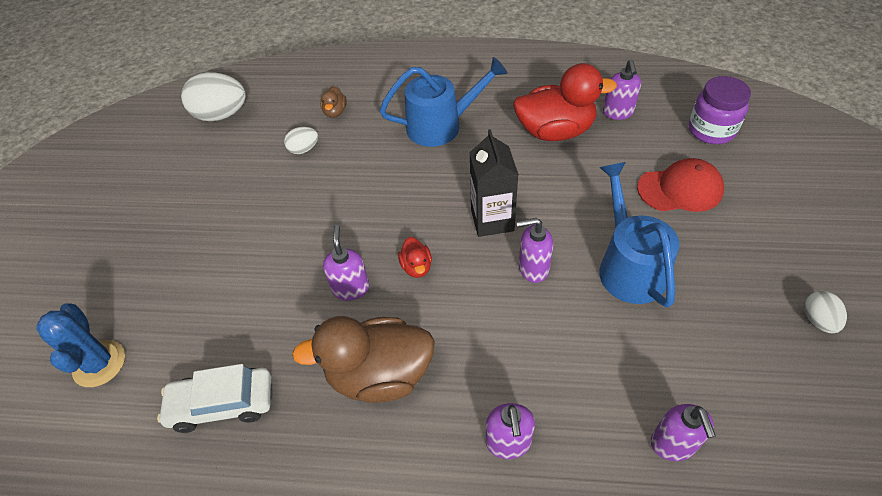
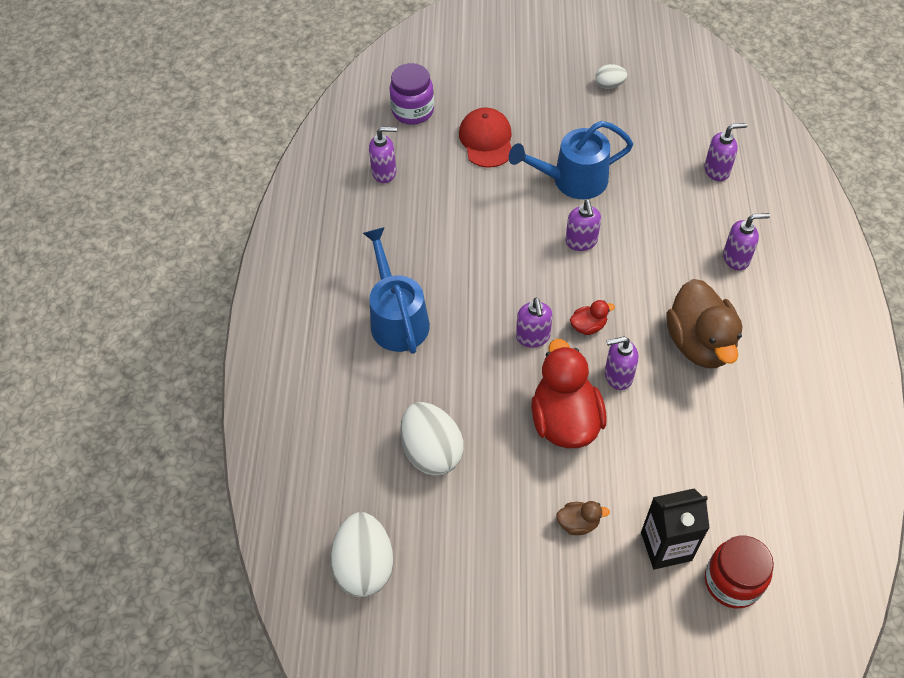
camera: 95 degrees left, 5 degrees up
(99, 364) = (732, 581): blue cactus -> red jar
(222, 403) = (748, 457): white car -> none
(304, 149) = (432, 451): white egg -> white egg, size x1.93
(335, 112) = (367, 428): brown duck -> brown duck (578, 523)
(409, 220) = (533, 337): none -> purple soap dispenser
(492, 220) = (529, 271): black carton -> black carton (666, 546)
(555, 131) = (410, 222): red duck -> red duck (565, 420)

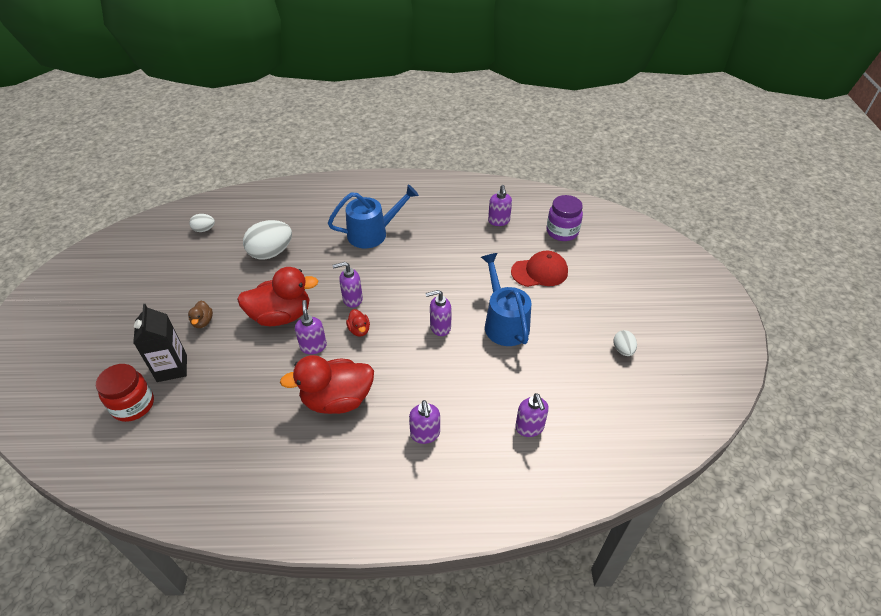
camera: 85 degrees right, 10 degrees down
(364, 565) = (204, 229): white egg -> white egg, size x0.52
(699, 343) = (337, 400): brown duck -> red duck

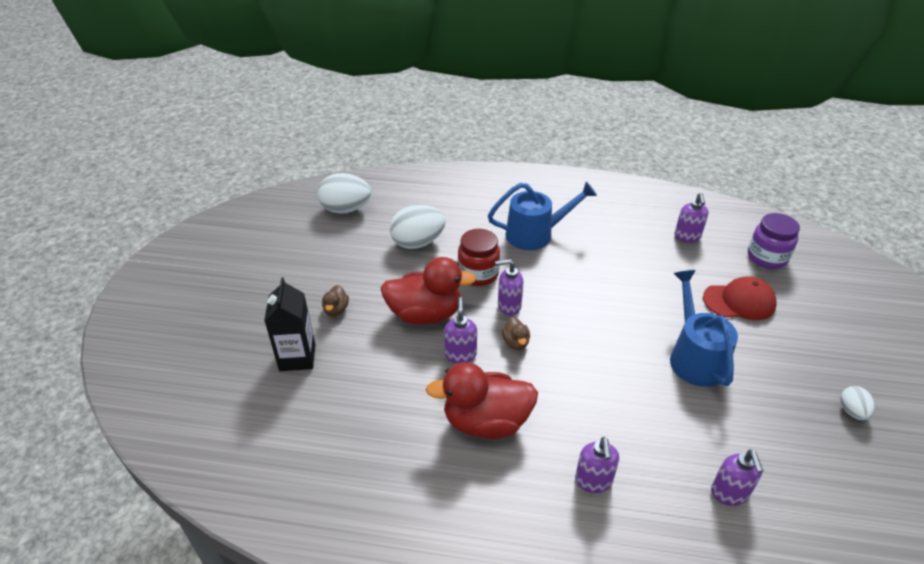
camera: 10 degrees right, 5 degrees down
(133, 405) = (251, 394): red jar -> red jar (478, 274)
(204, 229) = (346, 209): white egg -> white egg, size x1.93
(359, 330) = (516, 342): red duck -> brown duck
(440, 327) = (614, 352): purple soap dispenser -> none

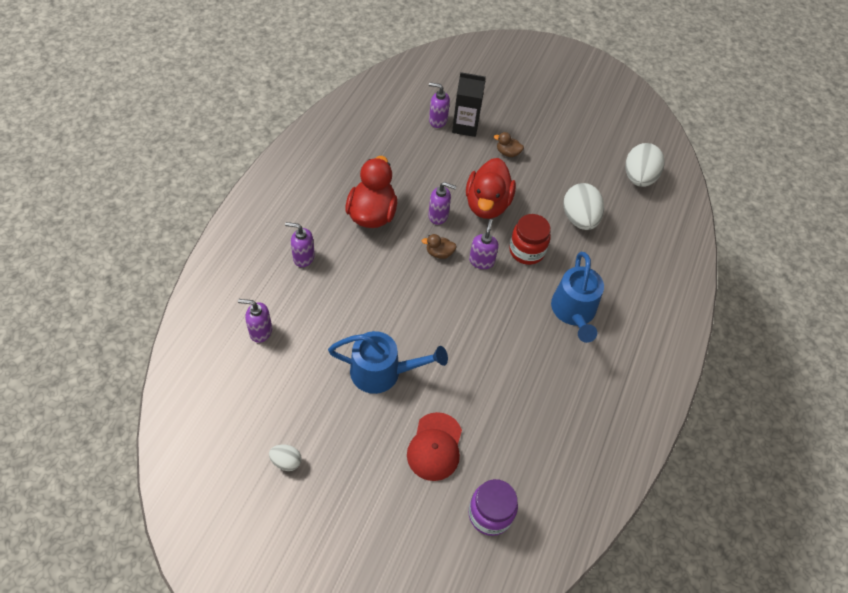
camera: 100 degrees right, 15 degrees up
(687, 237) = (541, 450): purple soap dispenser -> purple soap dispenser (437, 120)

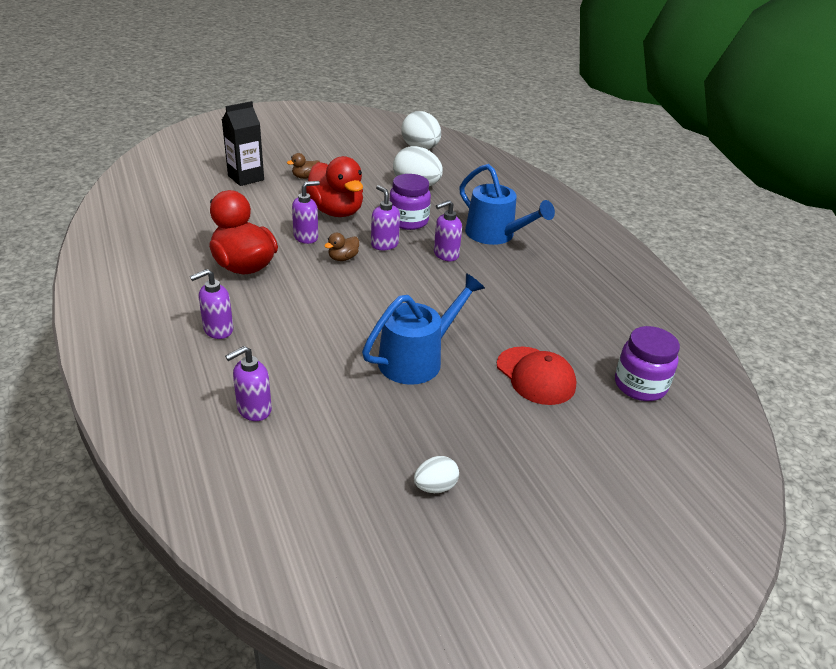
camera: 45 degrees left, 20 degrees down
(437, 120) = (215, 184): purple soap dispenser -> purple soap dispenser (445, 255)
(526, 251) = (408, 221): red jar -> purple jar

